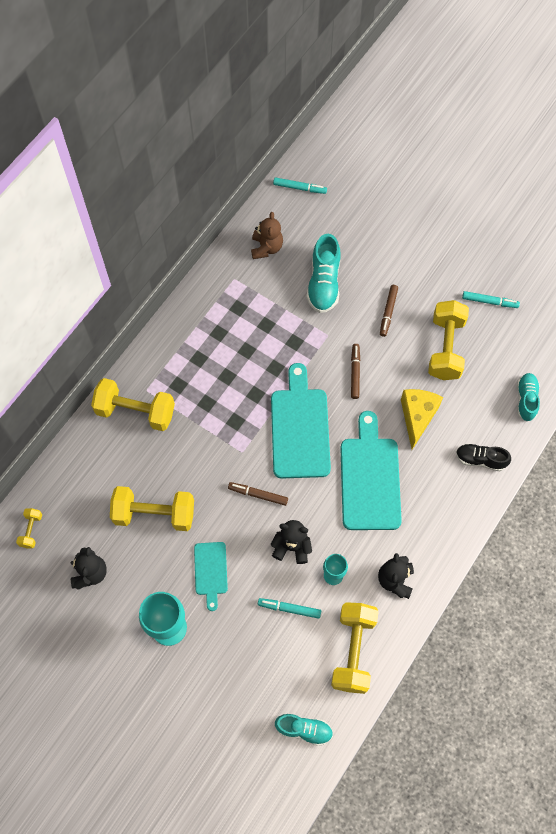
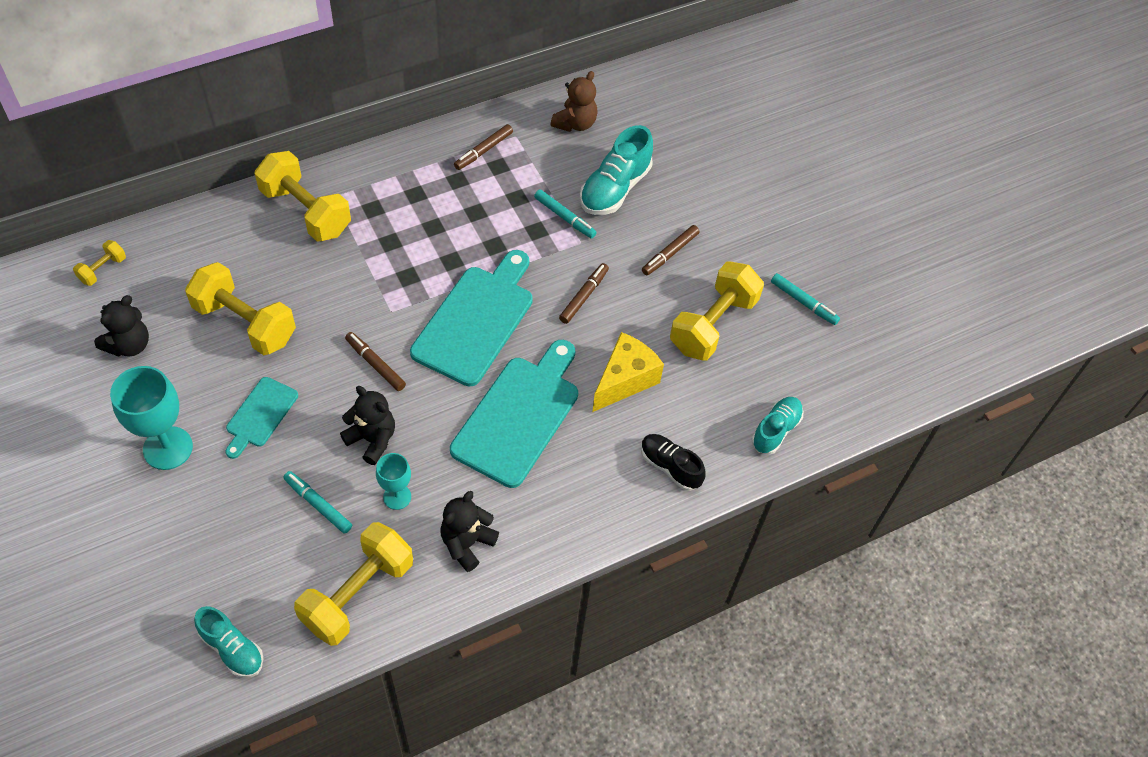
camera: 25 degrees right, 10 degrees down
(221, 301) = (483, 151): none -> brown marker
(299, 188) = (657, 83): turquoise marker -> turquoise marker (564, 217)

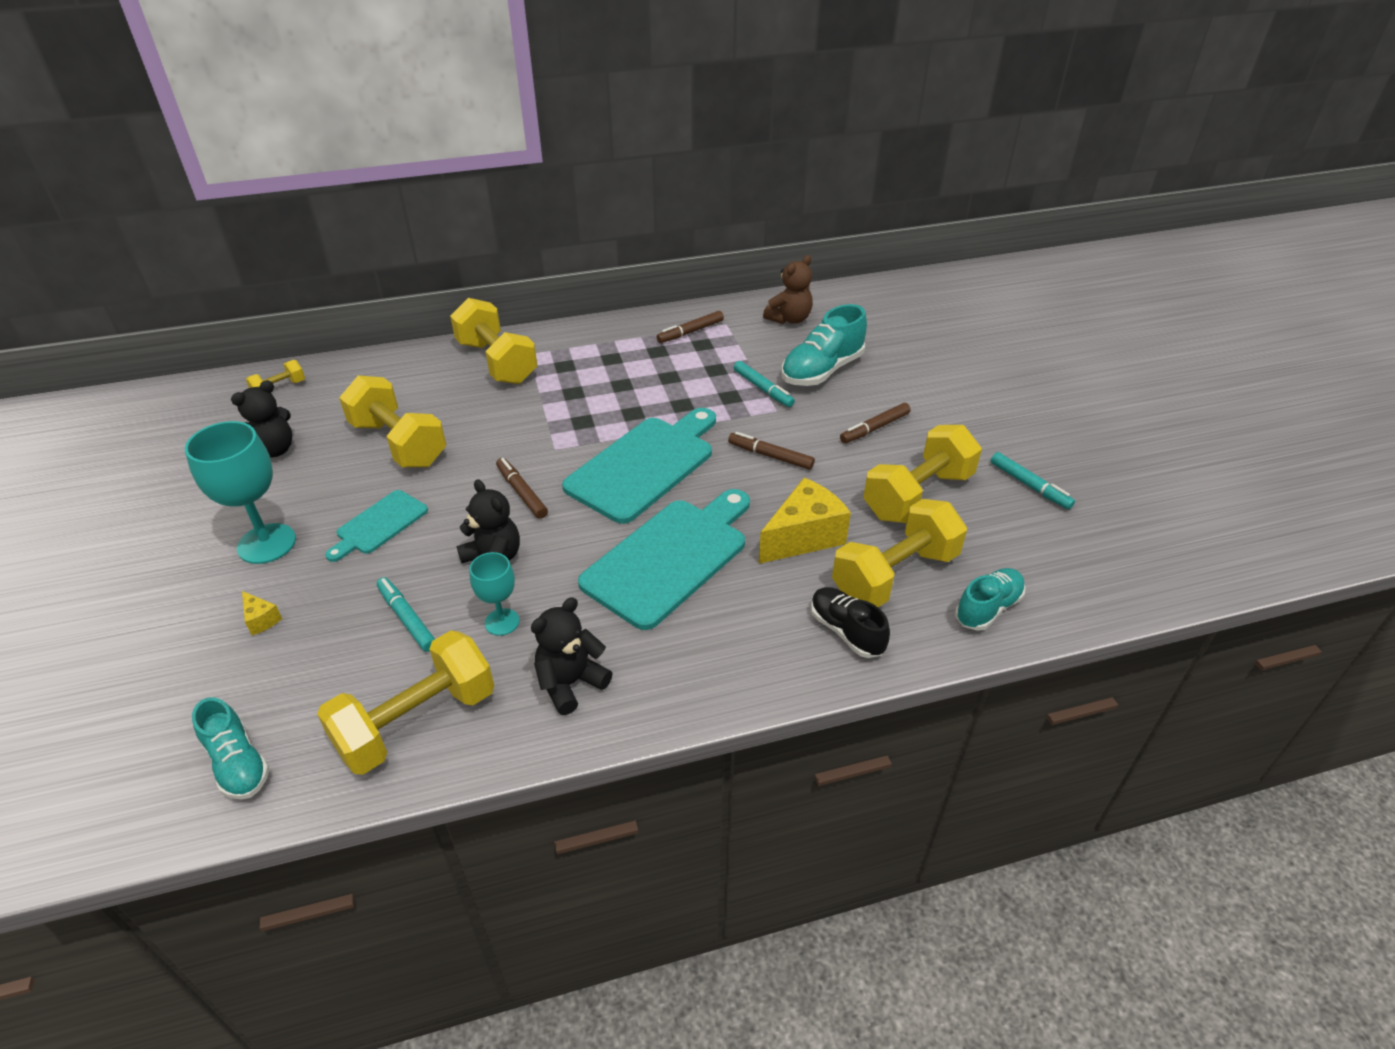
camera: 15 degrees right, 15 degrees down
(196, 523) = (261, 620): none -> yellow cheese
(584, 296) = (770, 456): brown marker -> brown marker turned 105 degrees counterclockwise
(702, 409) = (894, 575): none -> yellow dumbbell

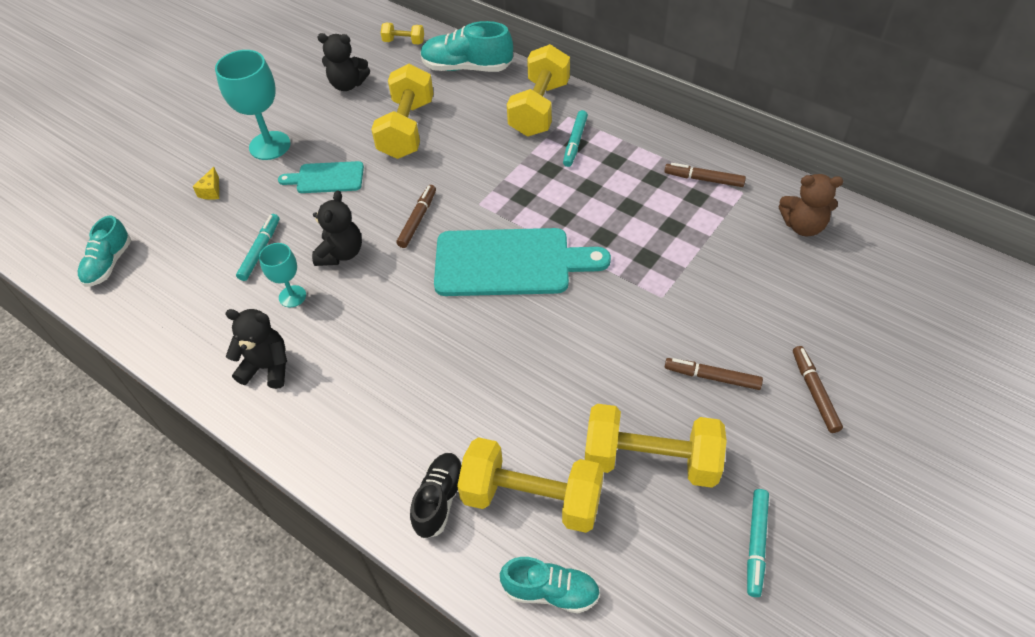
camera: 55 degrees right, 10 degrees up
(417, 722) = (185, 316): yellow dumbbell -> none
(670, 558) = (425, 342): turquoise cutting board -> none
(763, 389) = (680, 271): turquoise marker -> turquoise marker (575, 142)
(770, 456) = (598, 329): brown marker -> brown marker (814, 392)
(803, 537) = (521, 409): yellow cheese -> none
(822, 371) = (753, 293): turquoise shoe -> turquoise shoe (467, 68)

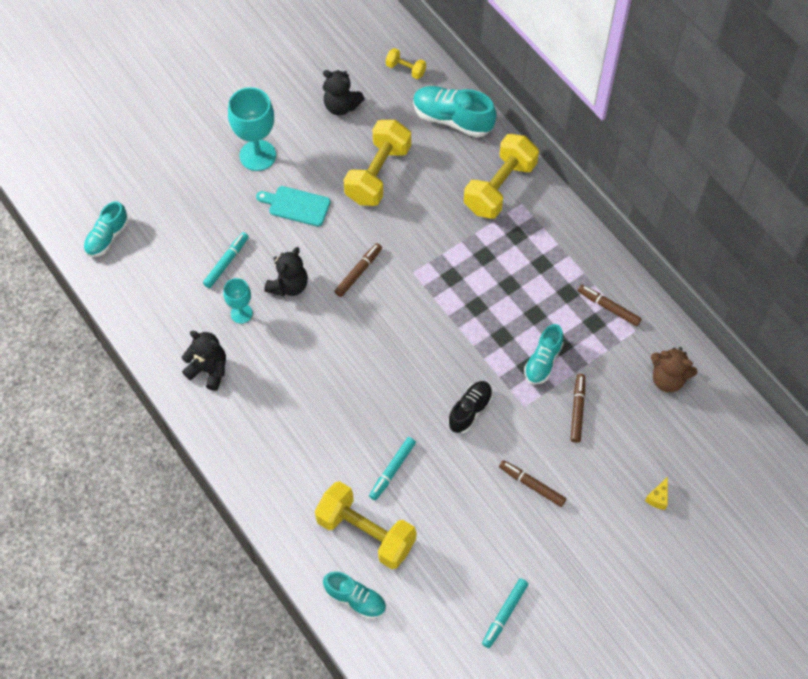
camera: 15 degrees right, 10 degrees up
(211, 191) = (199, 189): yellow cheese -> yellow cheese (658, 498)
(439, 500) = (302, 513): black shoe -> black shoe (470, 410)
(509, 262) = (418, 337): turquoise cutting board -> none
(575, 142) = (516, 234): turquoise marker -> turquoise marker (392, 470)
(650, 460) = (459, 533): yellow dumbbell -> none
(660, 247) = (543, 361): none -> turquoise shoe
(814, 392) = (601, 521): brown marker -> brown marker (577, 410)

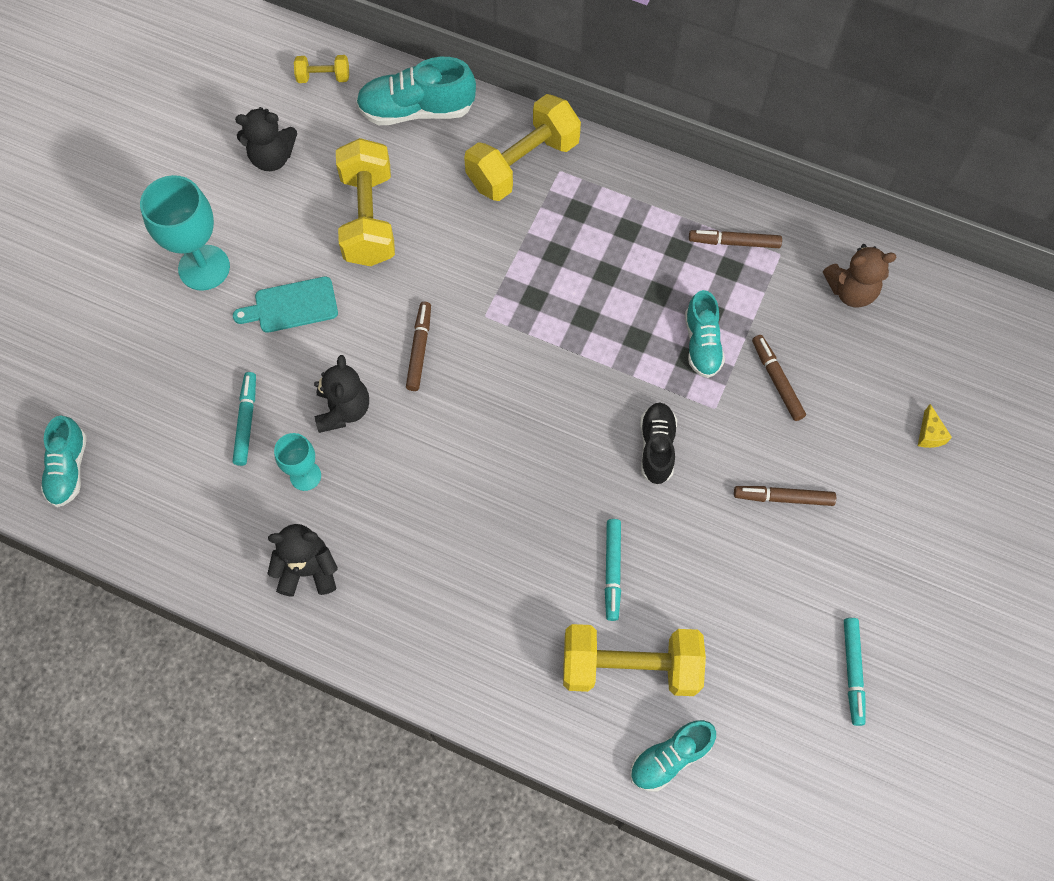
camera: 30 degrees left, 5 degrees up
(355, 599) = (670, 758): turquoise shoe -> turquoise shoe turned 150 degrees clockwise
(500, 187) = (523, 164): yellow dumbbell -> yellow dumbbell turned 45 degrees clockwise

